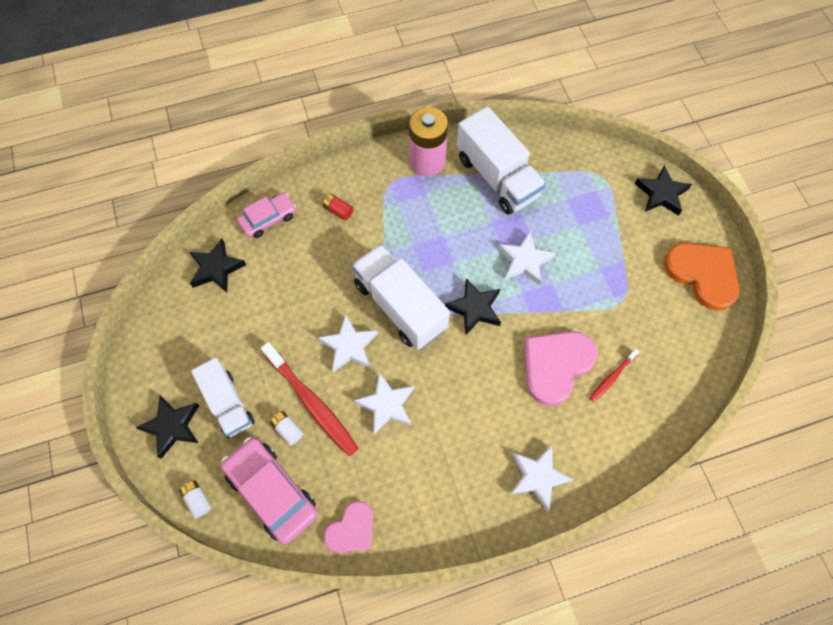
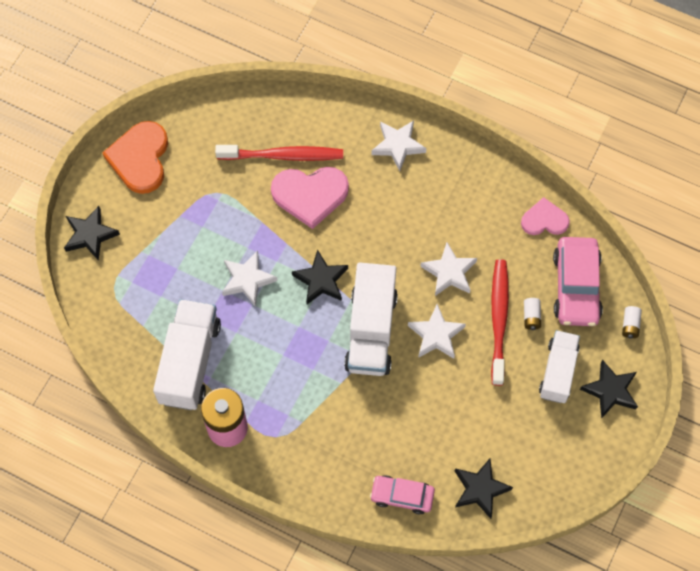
camera: 135 degrees left, 0 degrees up
(338, 210) = (340, 451): red battery -> none
(612, 377) = (283, 156): red toothbrush -> red toothbrush, size x1.96

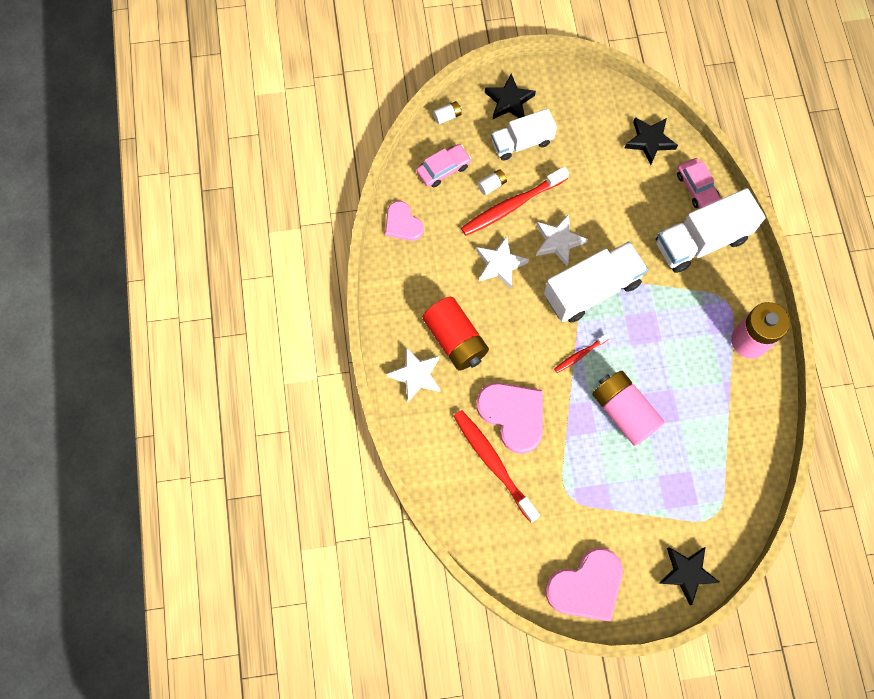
camera: 125 degrees left, 5 degrees up
(140, 158) = (586, 586): orange heart -> pink heart
(190, 362) = (724, 406): white truck -> white truck (701, 241)
(247, 280) = (624, 412): white star -> pink battery
(321, 280) = (580, 355): black star -> red toothbrush
(406, 194) = (455, 339): none -> red battery
(576, 287) = (443, 169): pink car -> pink car, size x0.63

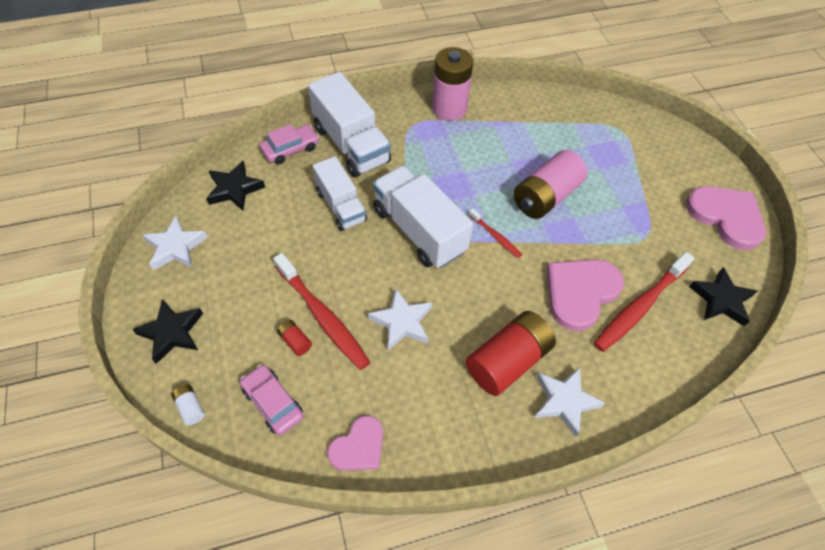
camera: 100 degrees left, 15 degrees down
(492, 185) = (295, 341): white battery -> red battery
(521, 142) = (234, 313): white truck -> white truck (341, 206)
(558, 241) = (365, 265): white star -> white star (175, 247)
(686, 573) = (678, 146): black star -> black star (721, 300)

